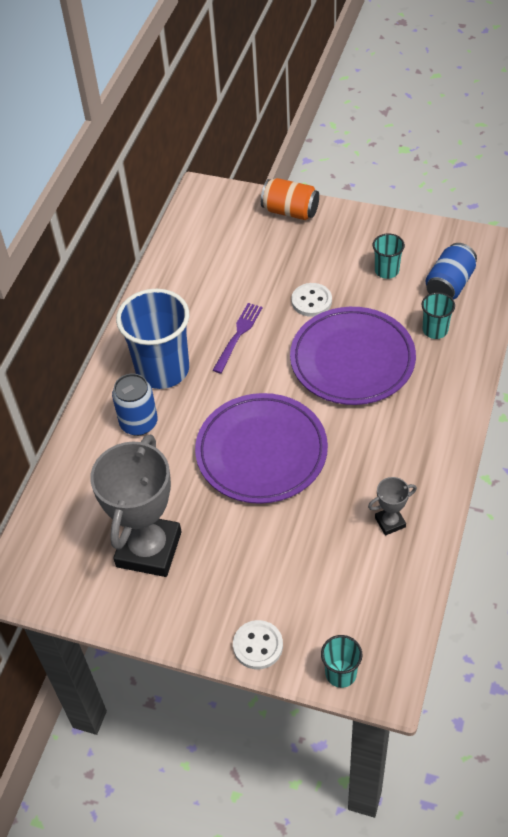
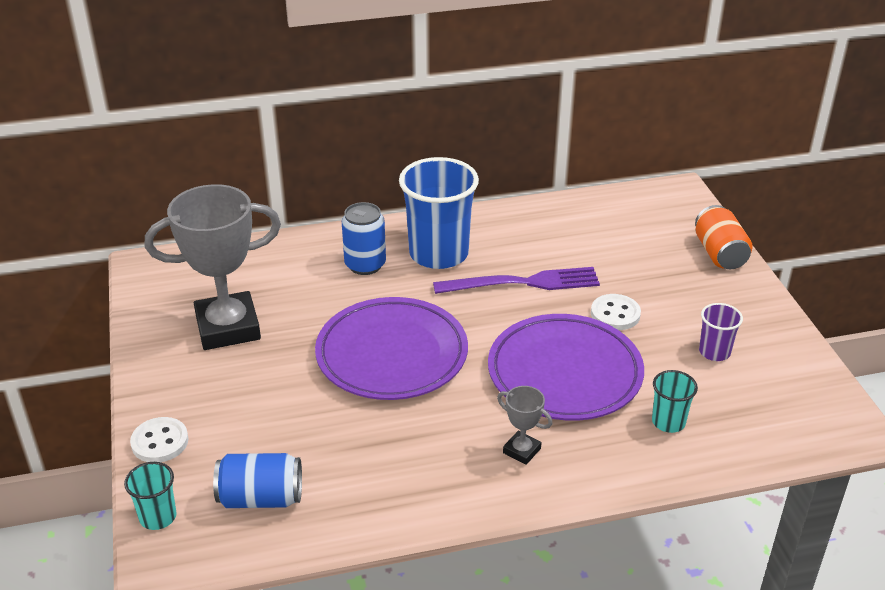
camera: 55 degrees right, 15 degrees down
(238, 335) = (523, 283): purple fork -> purple fork, size x1.52
(386, 270) = (714, 352): turquoise cup -> purple cup
(390, 522) = (372, 484): grey trophy -> grey trophy (522, 450)
(449, 284) = (747, 409): blue can -> blue can (261, 498)

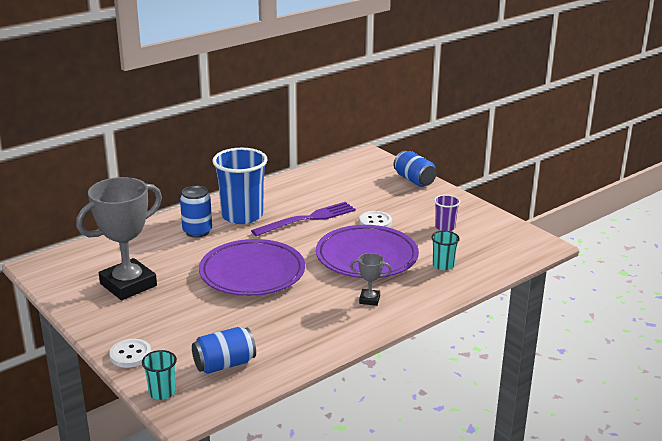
camera: 25 degrees left, 10 degrees down
(719, 254) = (414, 180): orange can -> blue can

